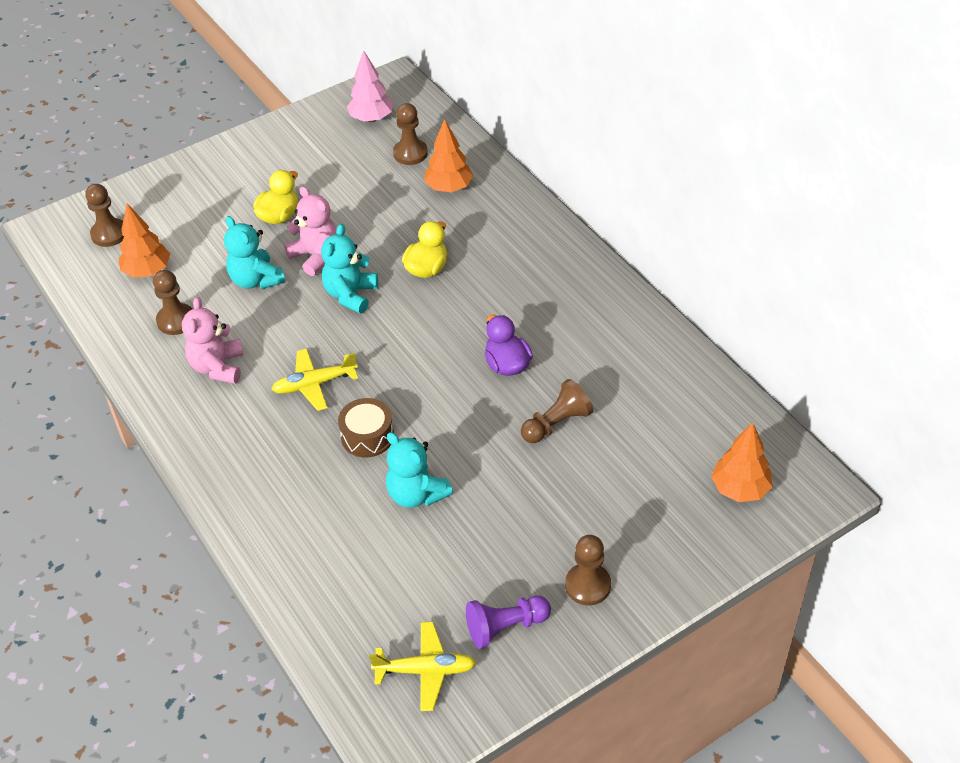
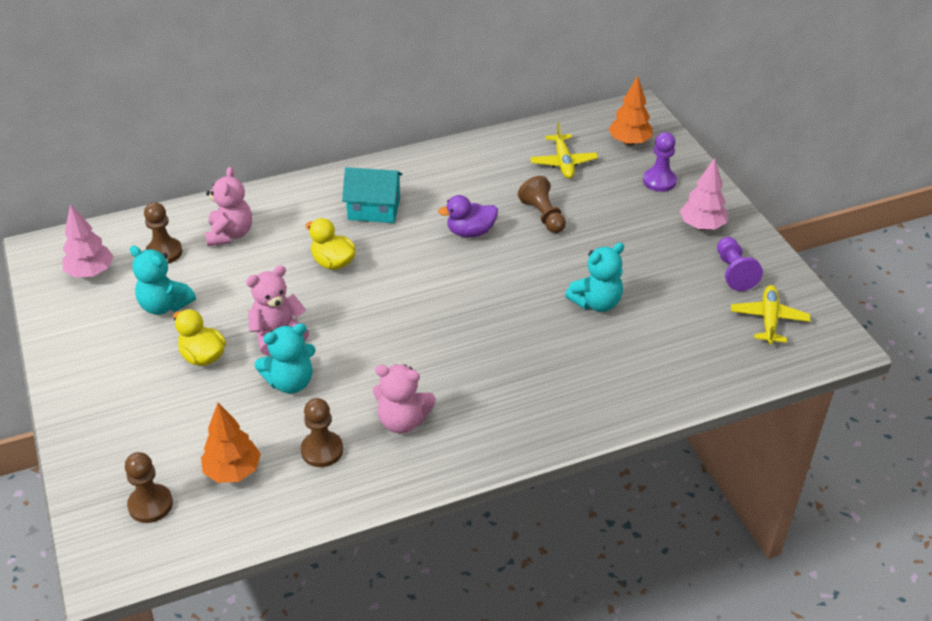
camera: 80 degrees left, 5 degrees down
(314, 384) = (451, 353): yellow plane -> yellow plane (563, 162)
(350, 295) = (344, 316): turquoise teddy bear -> turquoise teddy bear (164, 305)
(367, 436) = (524, 324): brown drum -> none
(449, 188) = (230, 234): orange tree -> pink teddy bear
(521, 279) = (374, 209): none -> turquoise house
(588, 585) = (702, 226): brown pawn -> pink tree
(666, 530) = (659, 181): none -> purple pawn

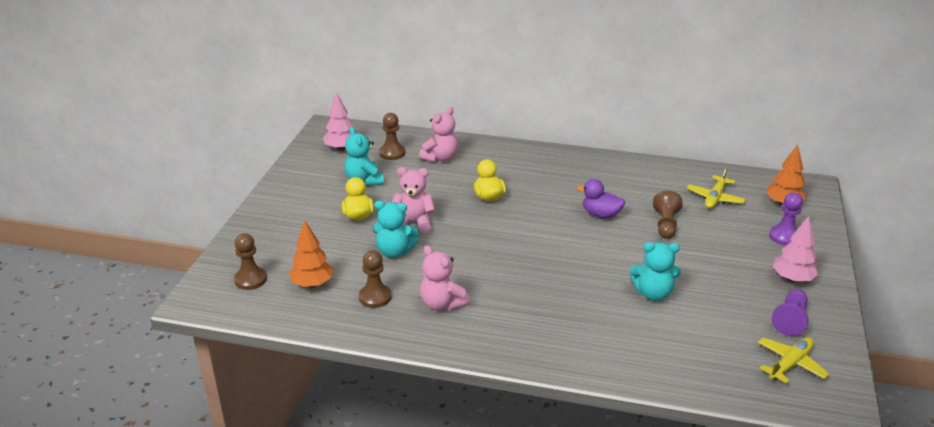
camera: 35 degrees right, 10 degrees down
(374, 209) = (546, 177): turquoise house -> none

